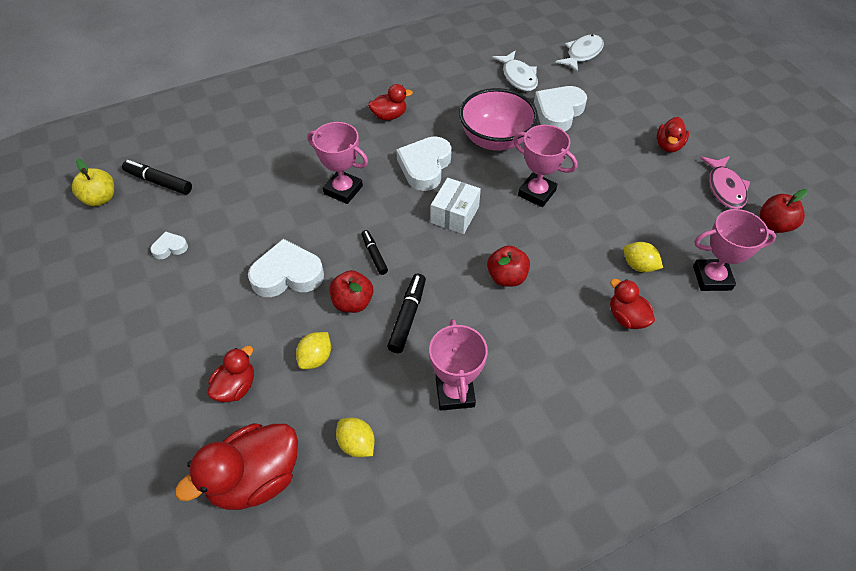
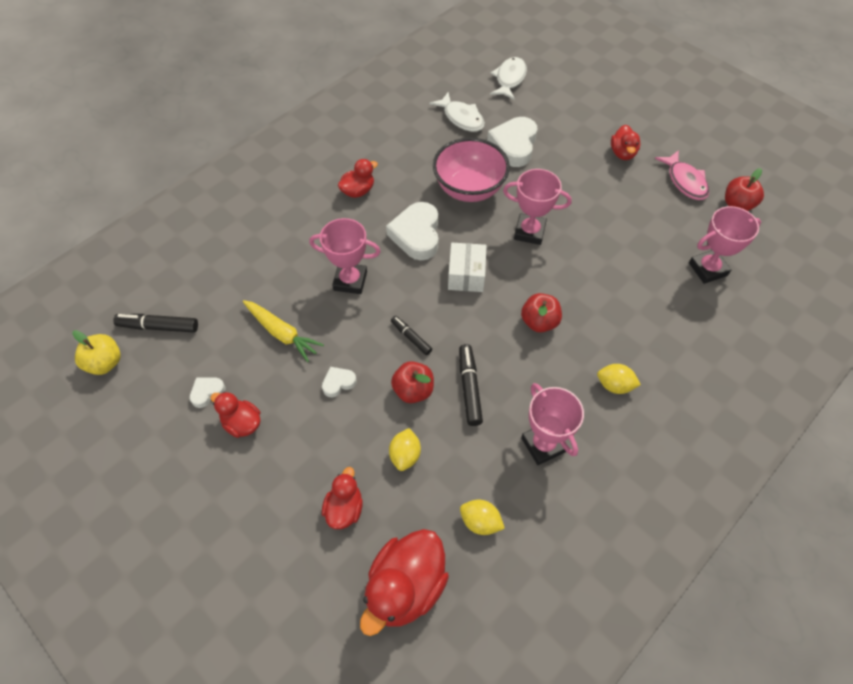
camera: 20 degrees left, 5 degrees up
(259, 217) = (282, 333): none -> yellow carrot
(287, 275) = (338, 383): white heart -> white heart, size x0.49
(626, 317) = (655, 327): red duck -> red duck (242, 423)
(638, 266) = (645, 276): yellow lemon -> yellow lemon (614, 385)

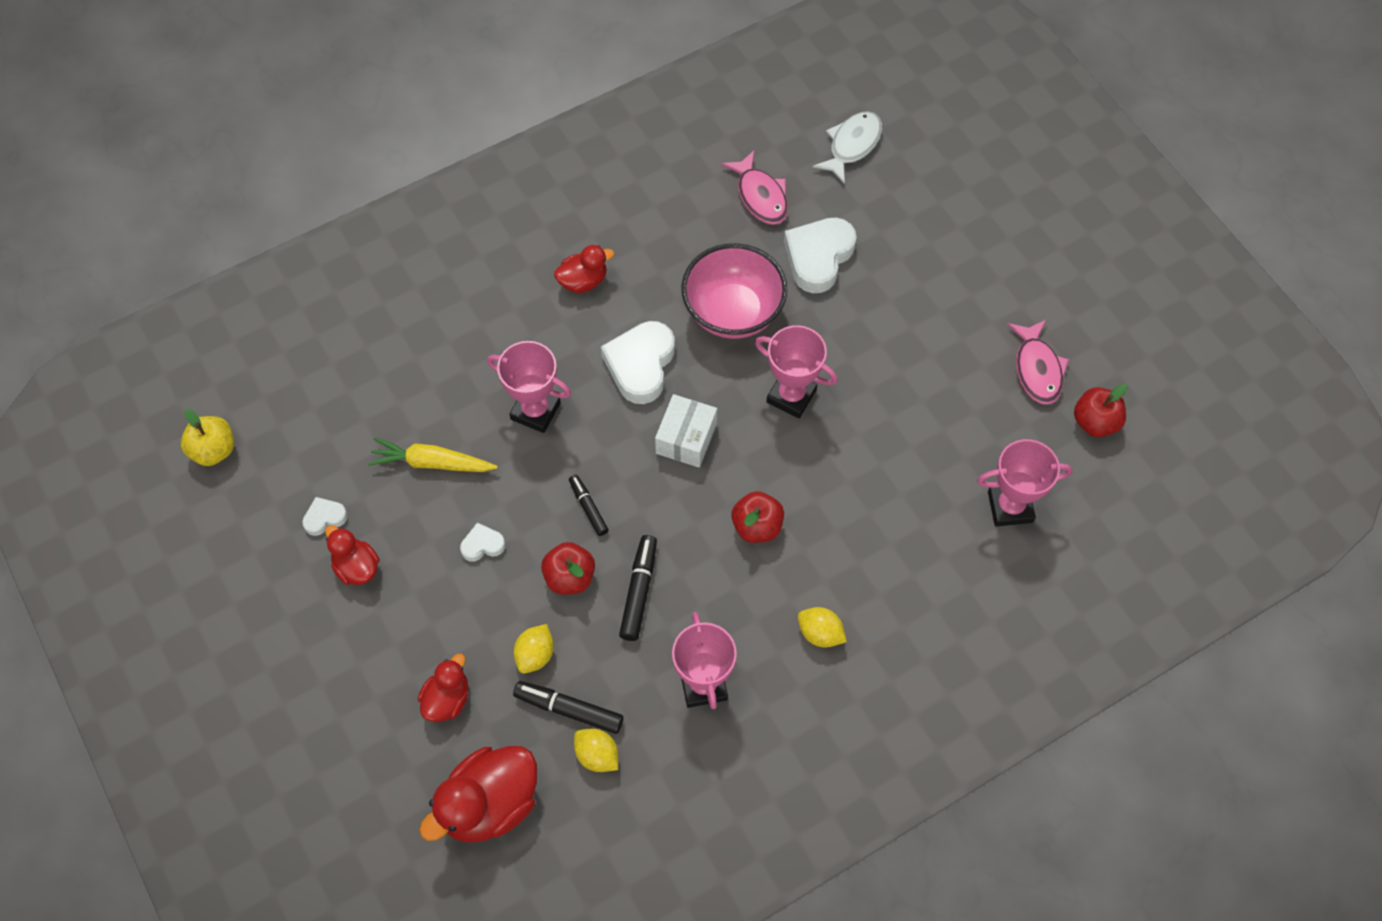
camera: 15 degrees right, 5 degrees up
(158, 327) = (286, 417): black marker -> black marker (569, 709)
(282, 333) = (432, 463): yellow carrot -> yellow carrot turned 135 degrees clockwise
(461, 118) = (760, 196): white fish -> pink fish
(622, 153) = (967, 304): red duck -> none

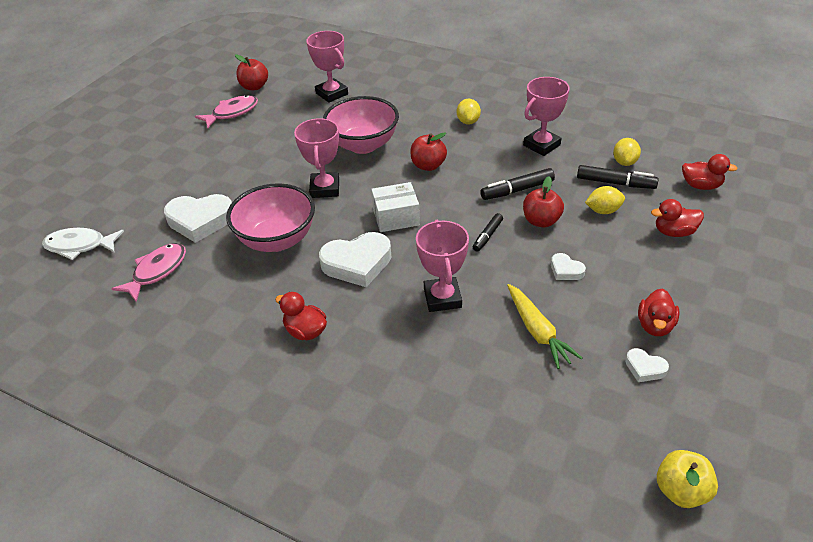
camera: 120 degrees left, 20 degrees down
(490, 804) = (701, 186): red duck -> red duck, size x0.57
(569, 709) = (615, 183): black marker -> black marker turned 60 degrees counterclockwise
(853, 480) = (363, 145): none -> pink bowl

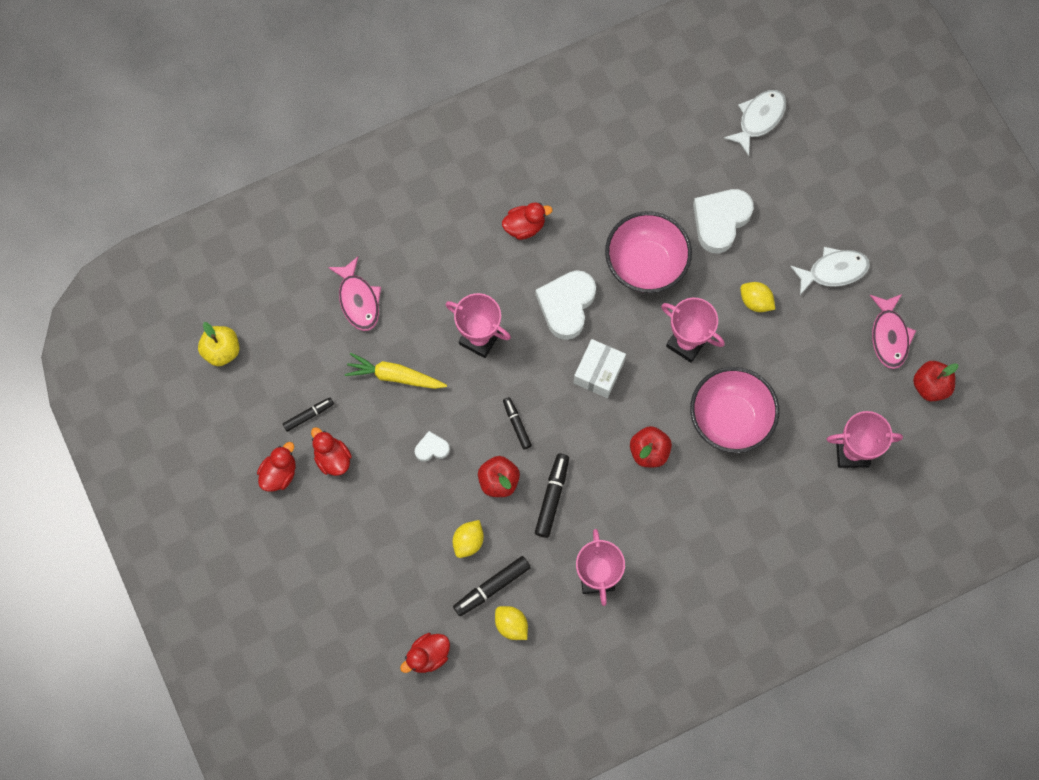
camera: 125 degrees right, 30 degrees up
(157, 271) = (677, 160): pink fish -> pink fish (358, 300)
(200, 153) = (833, 271): none -> white fish
(468, 121) = (690, 543): yellow lemon -> yellow lemon (755, 301)
(644, 368) = (308, 415): white heart -> black marker
(674, 232) = (399, 571): red duck -> red duck (279, 473)

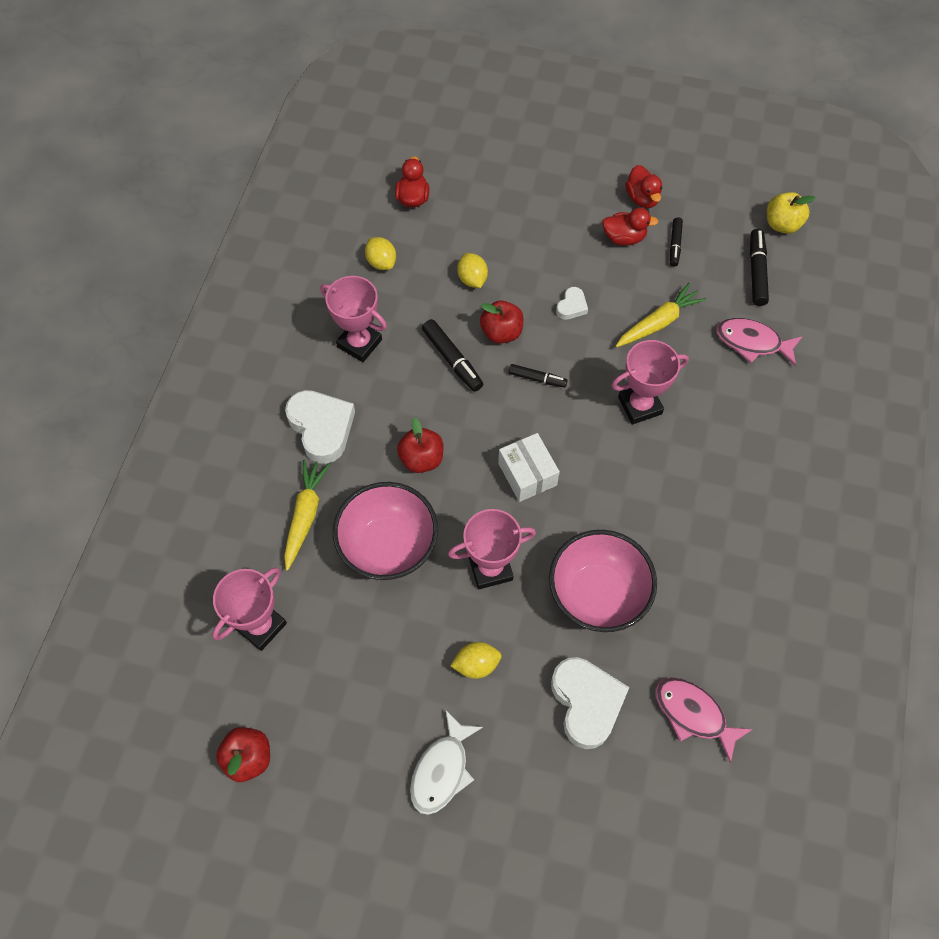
camera: 130 degrees right, 10 degrees down
(492, 587) = (422, 270): black marker -> black marker (756, 271)
(511, 625) = (381, 262): yellow lemon -> yellow lemon turned 60 degrees clockwise
(524, 226) = (722, 520): red duck -> none
(566, 305) = (613, 496): white heart -> white heart (321, 428)
(758, 492) = (305, 515): none -> yellow carrot
(759, 119) = (672, 845): white fish -> none
(889, 336) = (330, 764): pink fish -> pink fish (694, 714)

